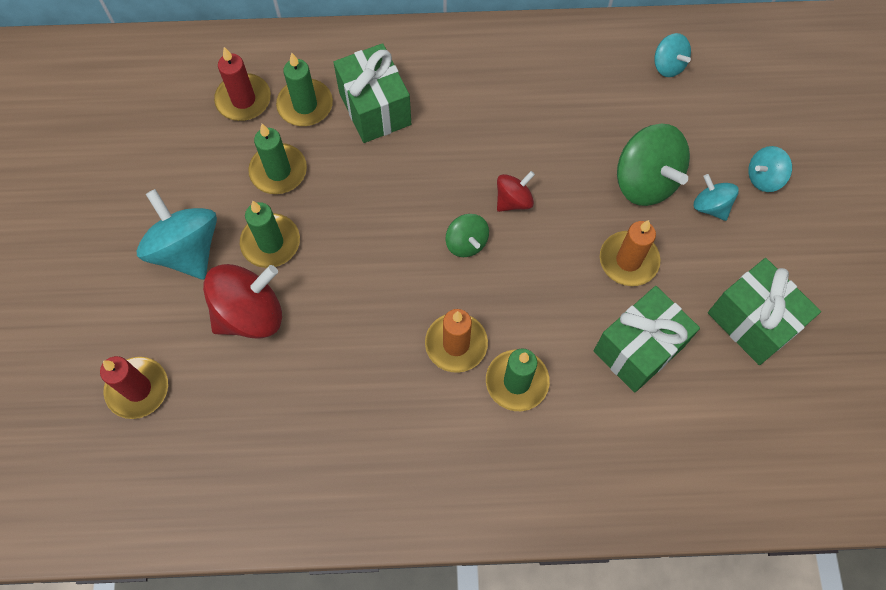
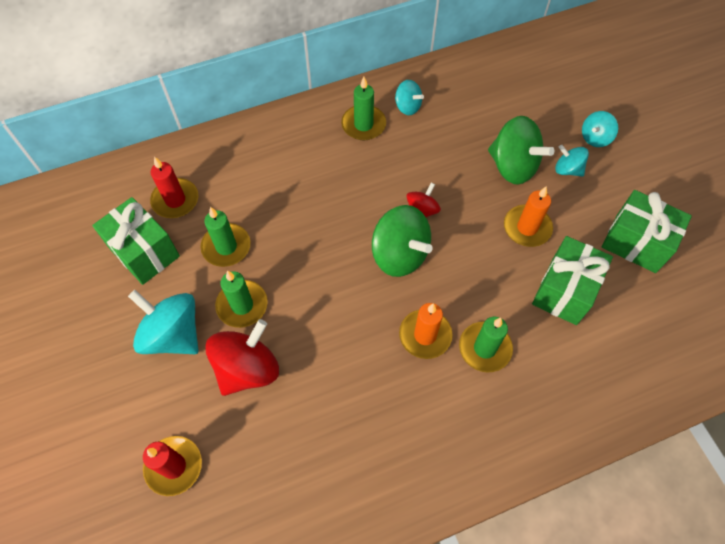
camera: 20 degrees left, 5 degrees down
(305, 105) = (228, 189): green candle -> green candle (363, 125)
(375, 108) = (285, 175): green gift -> green gift (144, 252)
(466, 243) = (399, 254): green spinning top -> green spinning top, size x1.83
(668, 65) = (492, 80): turquoise spinning top -> turquoise spinning top (407, 107)

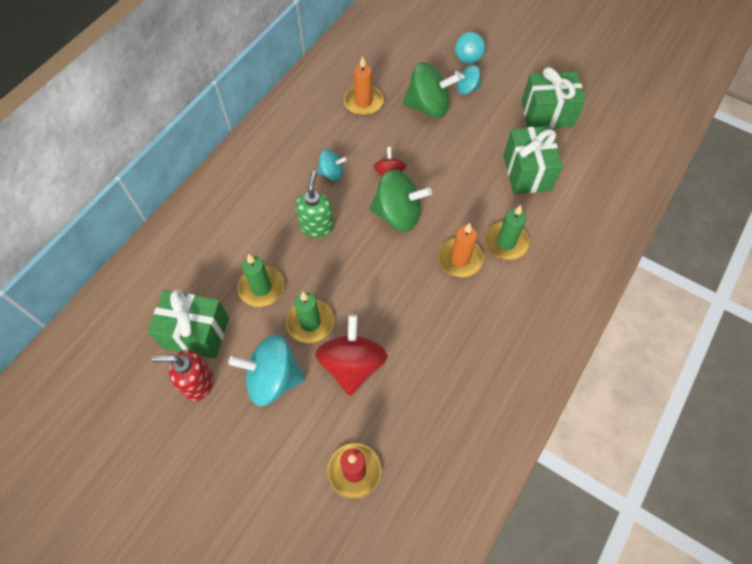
camera: 35 degrees left, 0 degrees up
(112, 296) = (197, 383): none -> red soap dispenser
(175, 200) = (188, 278): red candle -> none
(317, 220) = (317, 226): none -> green soap dispenser
(363, 125) = (295, 136): green candle -> none
(407, 107) = (318, 104): turquoise spinning top -> turquoise spinning top (332, 173)
(527, 227) = (470, 144): orange candle -> orange candle (363, 102)

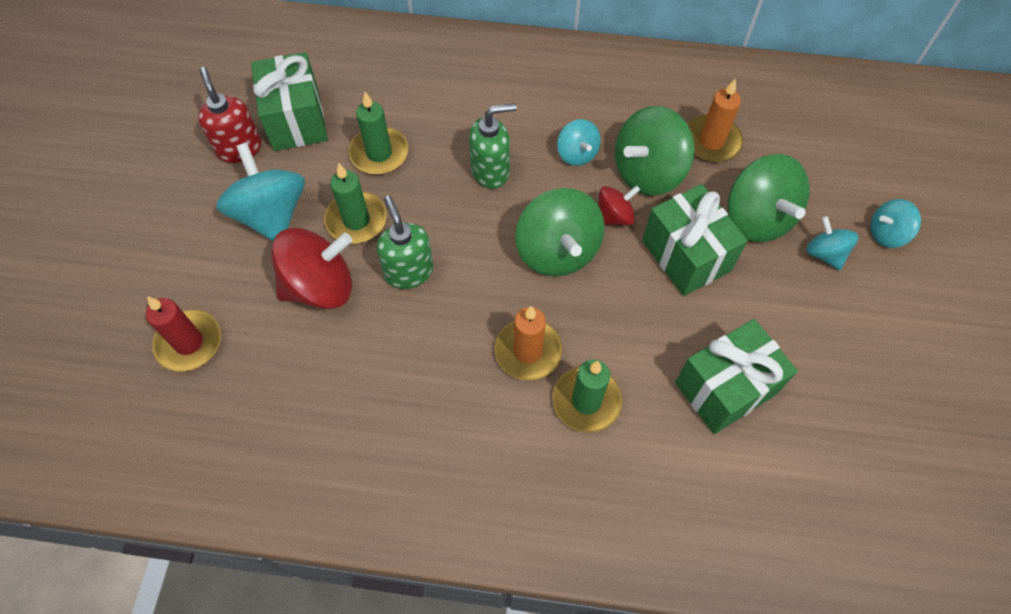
camera: 65 degrees right, 0 degrees up
(367, 143) = (648, 172): none -> green spinning top
(369, 304) = (408, 271): none -> green soap dispenser
(547, 114) = (856, 380): green gift -> green gift (686, 255)

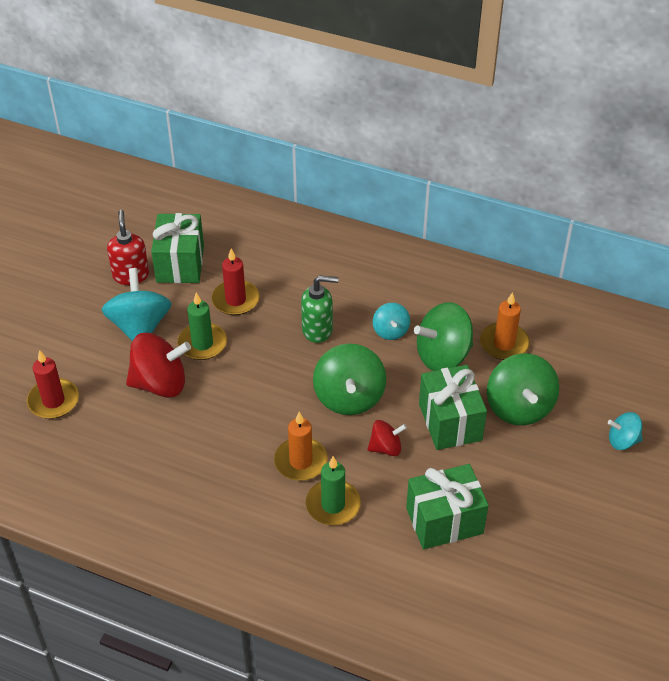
camera: 15 degrees right, 15 degrees down
(379, 153) = (235, 300): green candle -> red candle
(408, 271) = (230, 387): green soap dispenser -> none
(614, 216) = (403, 382): red spinning top -> red spinning top (386, 448)
(825, 254) = (564, 444): turquoise spinning top -> none

